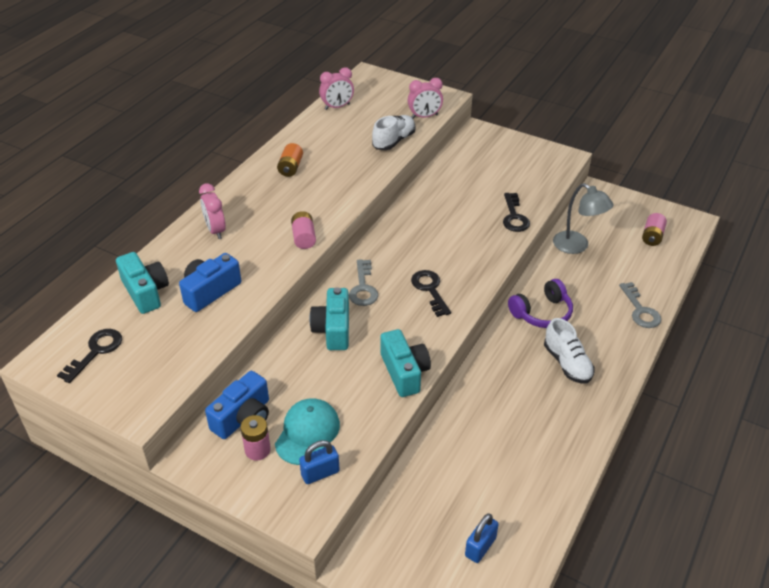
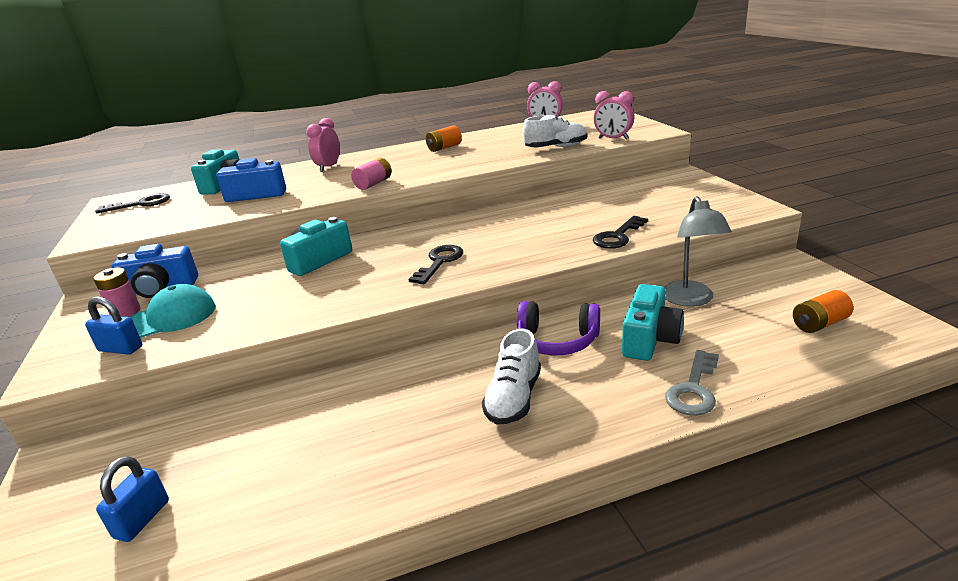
camera: 45 degrees right, 15 degrees down
(363, 288) = (389, 243): grey key -> none
(404, 372) = (309, 310): turquoise camera -> turquoise camera (649, 339)
(480, 547) = (142, 519): blue padlock -> blue padlock turned 60 degrees counterclockwise
(652, 236) = (819, 324): pink battery -> orange battery

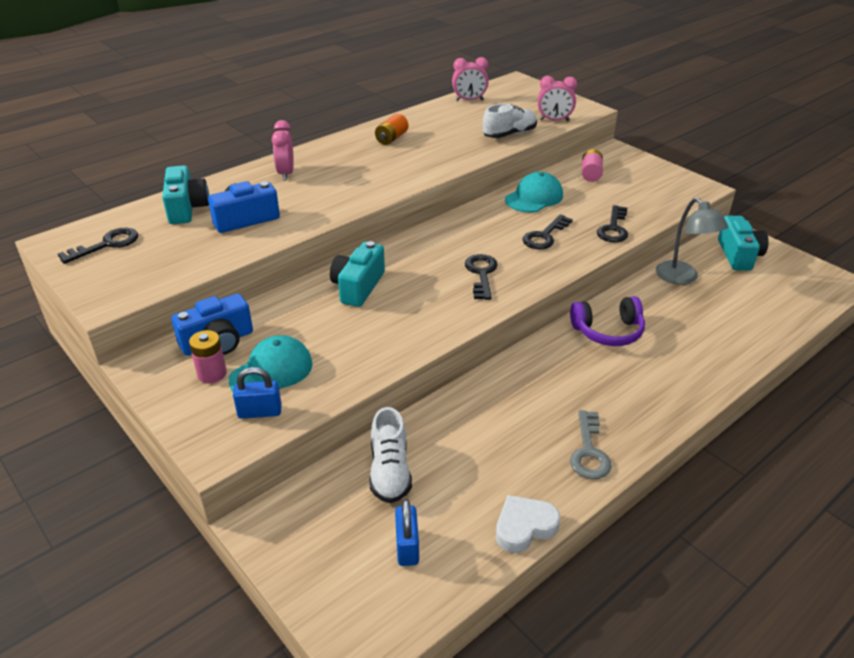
camera: 25 degrees left, 10 degrees up
(273, 533) = (524, 527): none -> white heart
(373, 184) = (366, 194): pink battery -> pink battery (591, 174)
(514, 398) = (612, 387): white shoe -> white shoe (390, 472)
(536, 237) = (544, 236): none -> black key
(557, 205) = (534, 197): none -> turquoise cap
(649, 339) = (675, 318): turquoise camera -> turquoise camera (738, 255)
(694, 389) = (731, 355): grey key -> grey key (589, 452)
(819, 324) = (780, 287): orange battery -> none

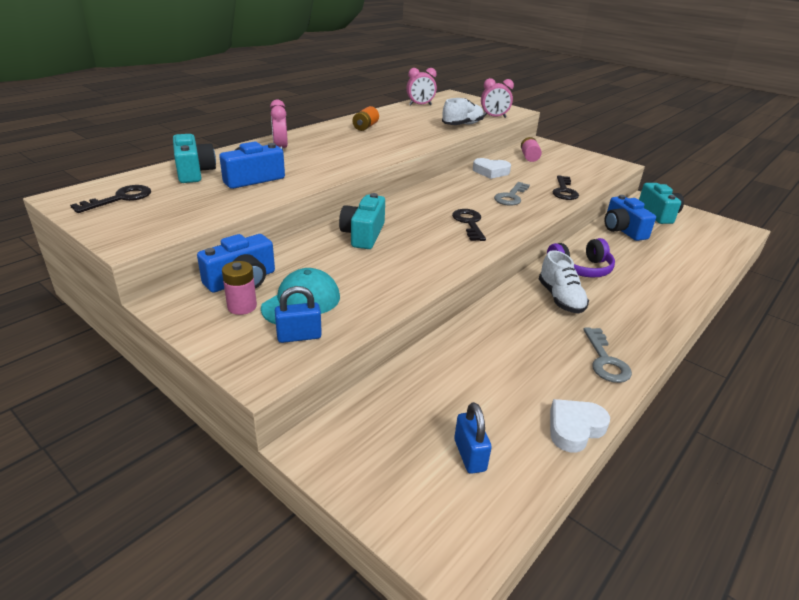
camera: 10 degrees left, 5 degrees down
(390, 472) = (430, 388): white shoe -> white shoe (560, 298)
(534, 197) = (491, 172): turquoise cap -> white heart
(544, 236) = (511, 197): black key -> grey key
(682, 278) = (622, 230): grey lamp -> blue camera

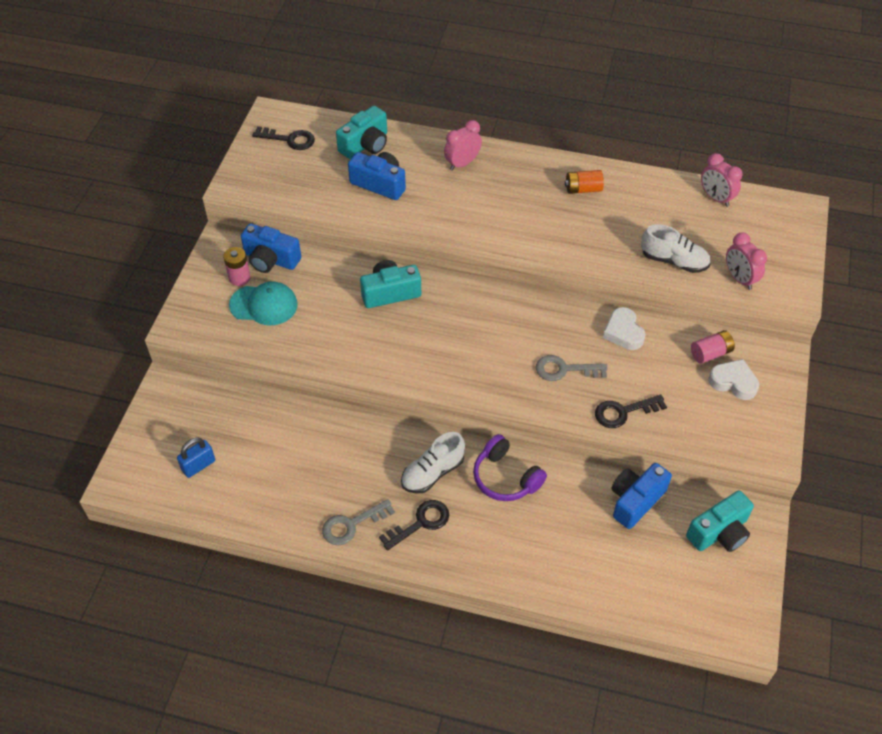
camera: 65 degrees right, 20 degrees up
(299, 336) = (224, 323): blue padlock -> none
(469, 223) = (470, 355): black key -> black key (420, 523)
(574, 428) = (255, 519): white heart -> white heart (733, 382)

